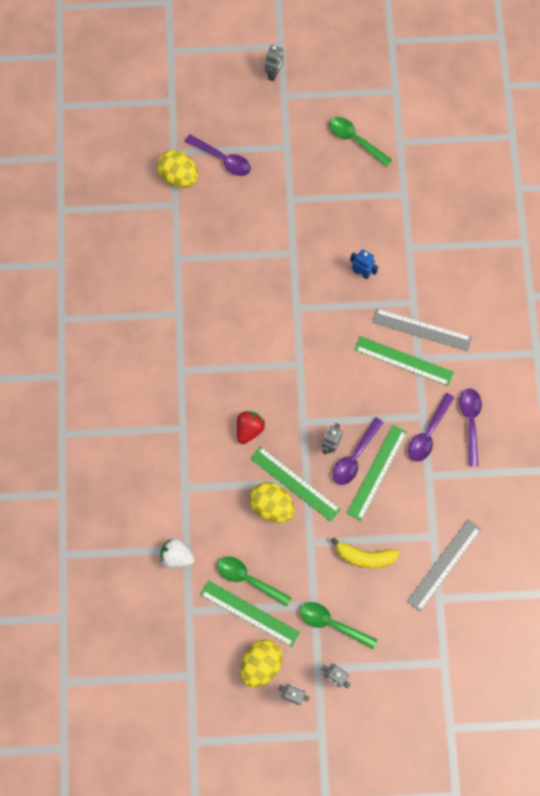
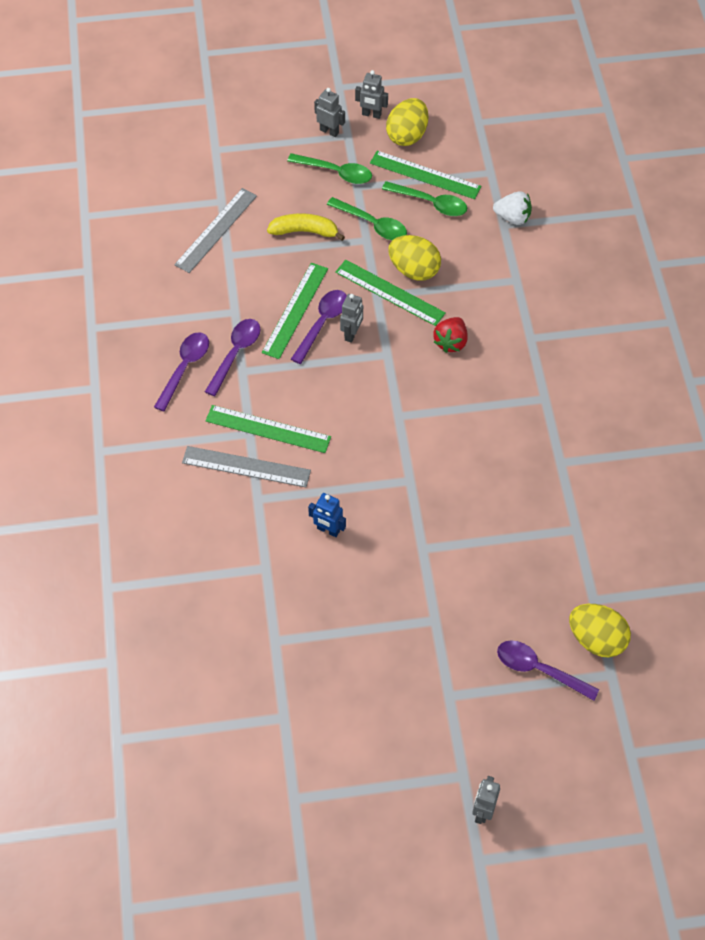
camera: 175 degrees right, 15 degrees down
(355, 140) = (349, 714): green spoon -> green spoon (372, 224)
(470, 422) = (184, 368): purple spoon -> purple spoon turned 150 degrees counterclockwise

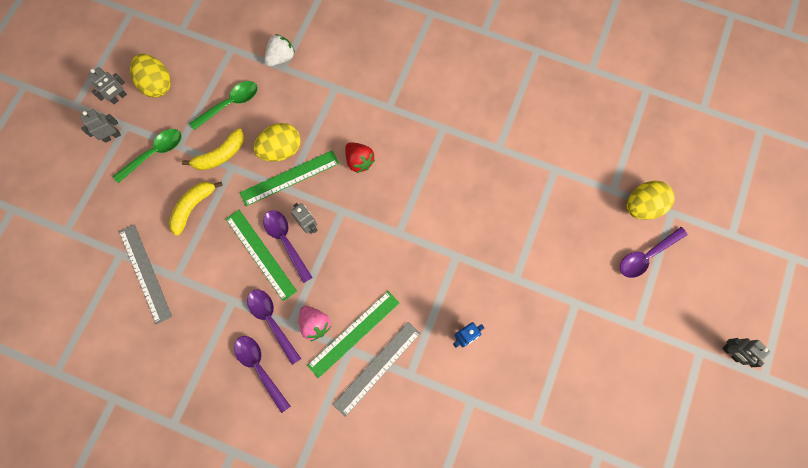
camera: 60 degrees left, 15 degrees up
(256, 391) = (315, 324): none -> pink strawberry
(372, 224) = (220, 155): green spoon -> yellow banana
(425, 175) = (202, 93): green ruler -> none

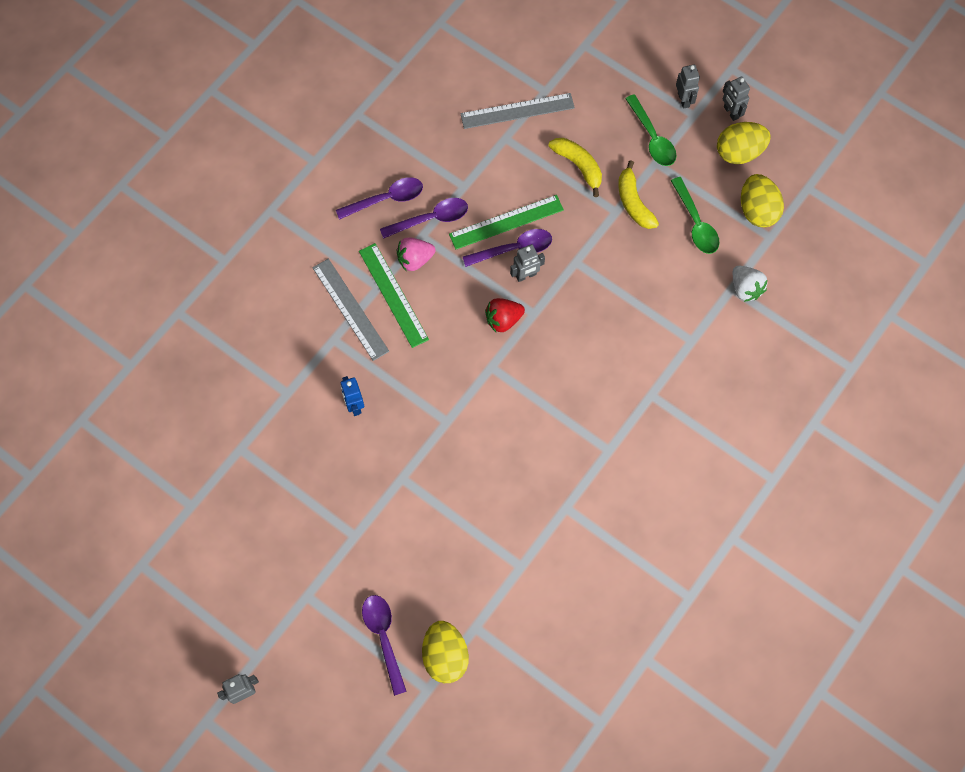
camera: 105 degrees right, 5 degrees down
(281, 150) = (624, 265): yellow egg -> yellow egg (757, 210)
(289, 178) = (587, 268): green ruler -> none
(359, 161) = (589, 345): red strawberry -> red strawberry (503, 320)

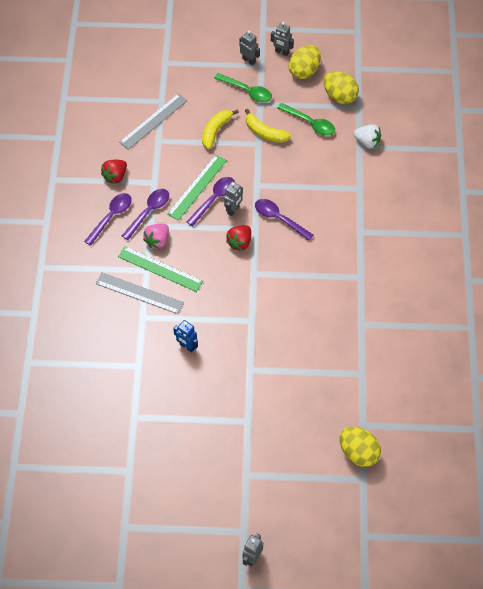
camera: 35 degrees left, 10 degrees down
(384, 638) = (313, 467): purple spoon -> purple spoon (279, 219)
(426, 153) = (115, 176): none -> red strawberry
(578, 166) = (215, 131): yellow banana -> yellow banana turned 75 degrees counterclockwise

